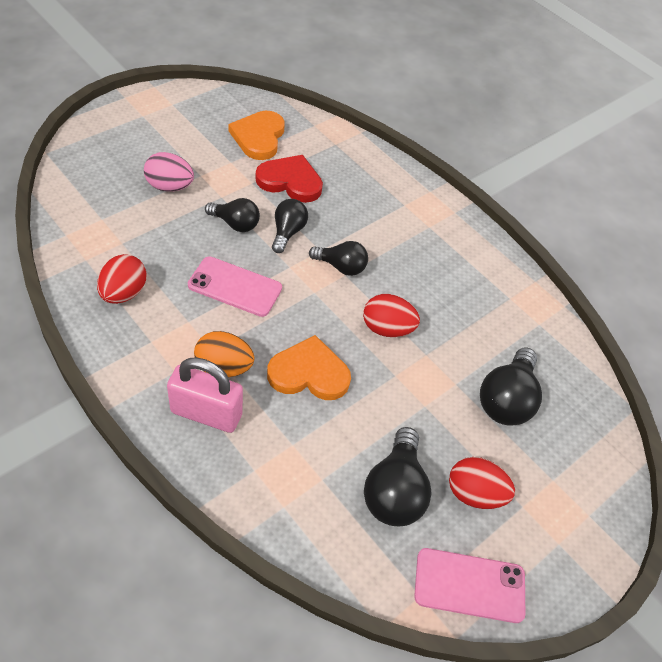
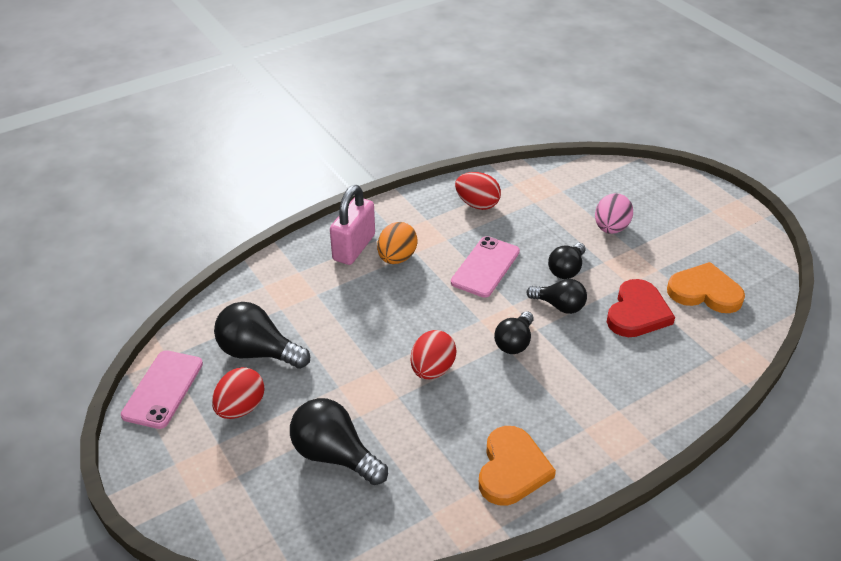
camera: 105 degrees right, 10 degrees down
(309, 373) = (385, 309): orange heart -> orange heart (512, 469)

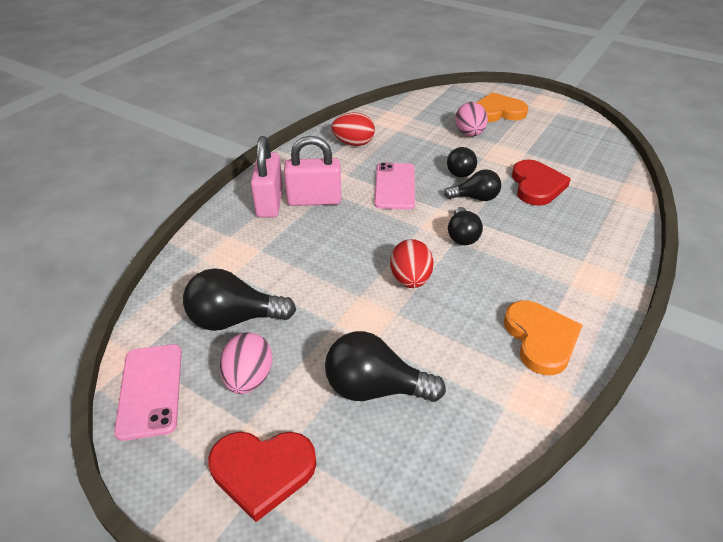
camera: 25 degrees left, 0 degrees up
(209, 484) = (262, 471): none -> red heart
(240, 408) = (249, 378): red egg -> pink egg
(397, 258) = (314, 200): orange egg -> pink padlock
(704, 292) = (570, 158): orange heart -> orange heart (498, 112)

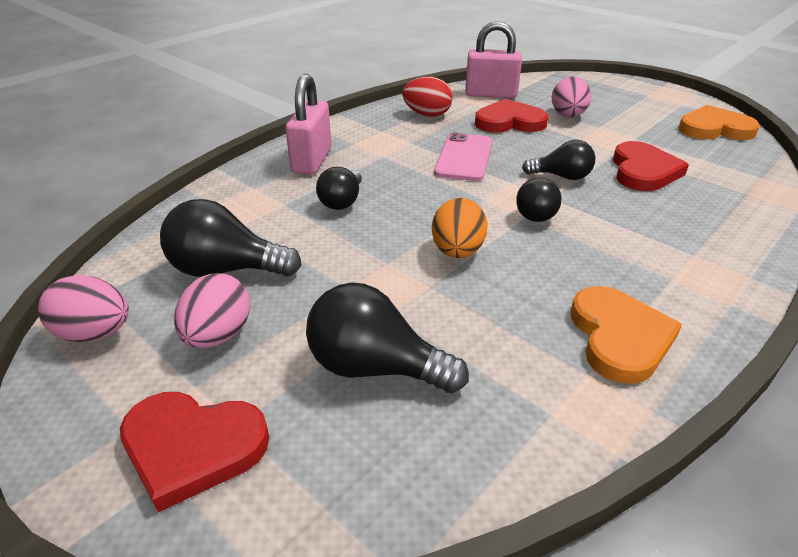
camera: 10 degrees right, 5 degrees down
(150, 390) = (95, 333): pink phone -> pink egg
(314, 200) = (364, 162): pink padlock -> pink padlock (491, 94)
(410, 279) = (457, 251): red egg -> orange egg
(423, 145) = (509, 122): none -> red heart
(460, 171) = (548, 149): black light bulb -> black light bulb (342, 201)
(498, 112) = (607, 98): orange heart -> orange heart (714, 129)

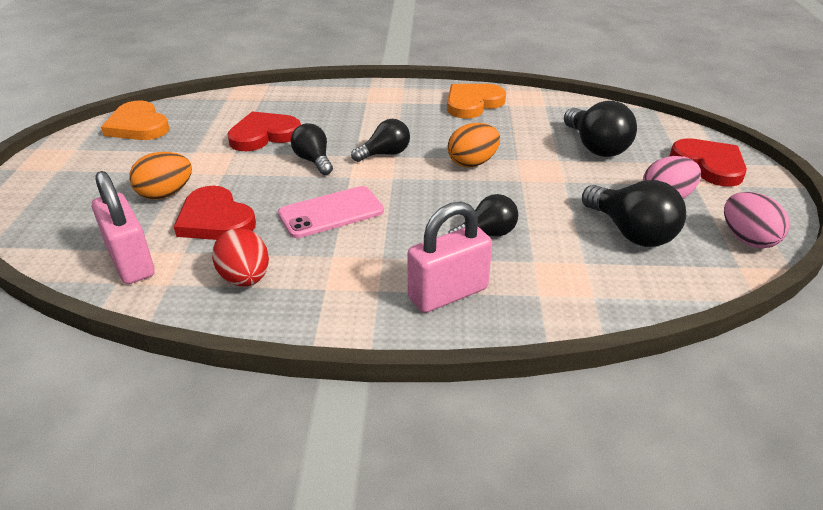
camera: 130 degrees left, 0 degrees up
(568, 116) = (166, 194): pink egg -> orange egg

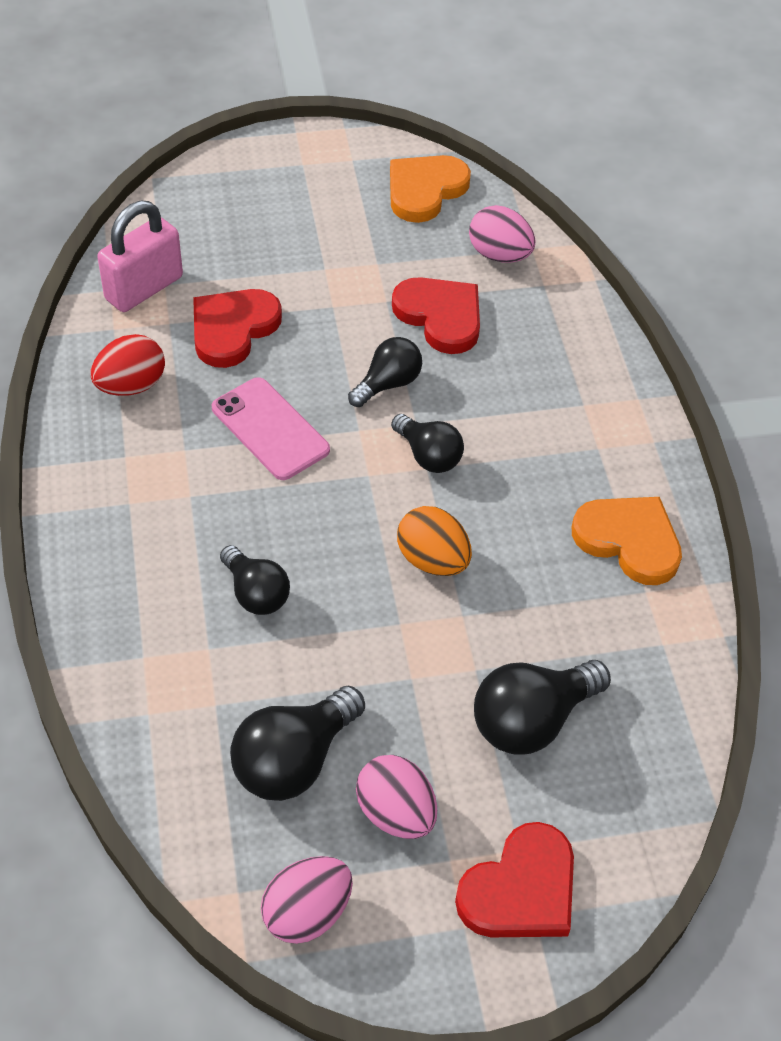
camera: 75 degrees right, 15 degrees up
(166, 194) = (274, 270): orange egg -> none
(223, 109) = (499, 255): none -> pink egg
(448, 293) = (132, 567): pink padlock -> none

